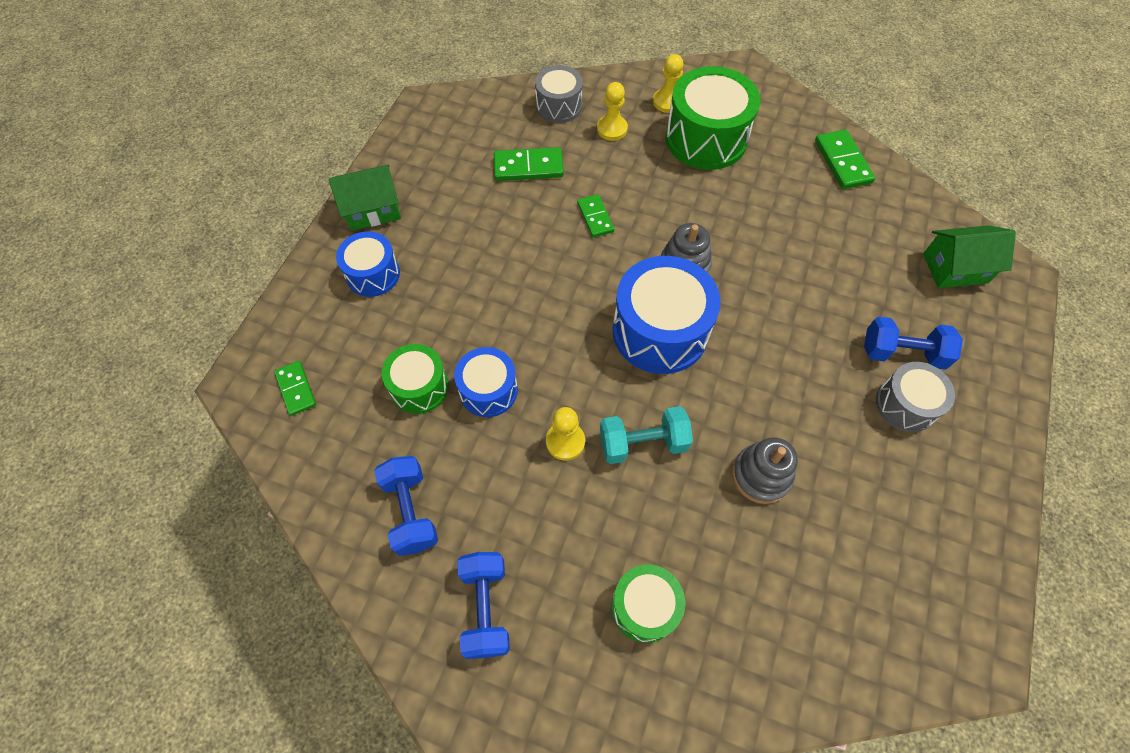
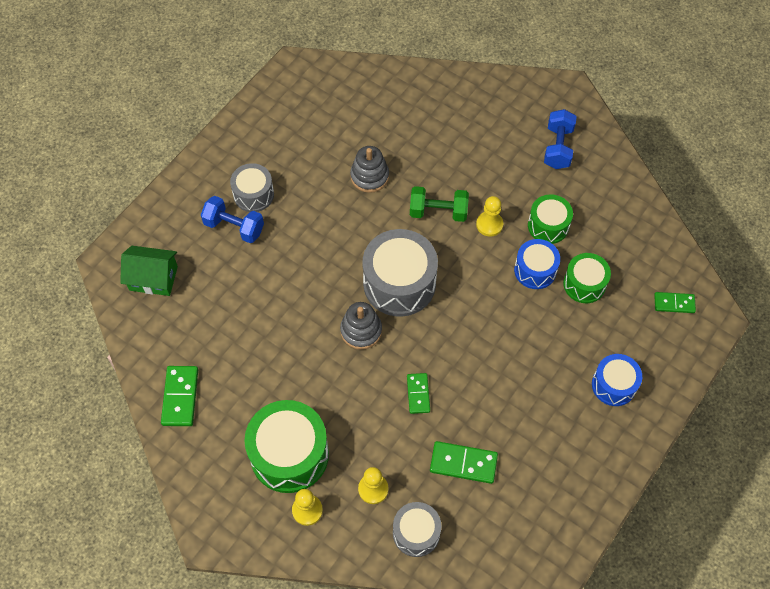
camera: 165 degrees left, 0 degrees up
(296, 389) = (674, 303): green domino -> green domino turned 75 degrees counterclockwise
(372, 209) = (611, 451): green house -> none
(411, 511) = (597, 207): blue dumbbell -> none
(643, 443) = (438, 212): turquoise dumbbell -> green dumbbell
(644, 607) = (466, 128): green drum -> green drum (548, 226)
(660, 331) = (399, 283): blue drum -> grey drum

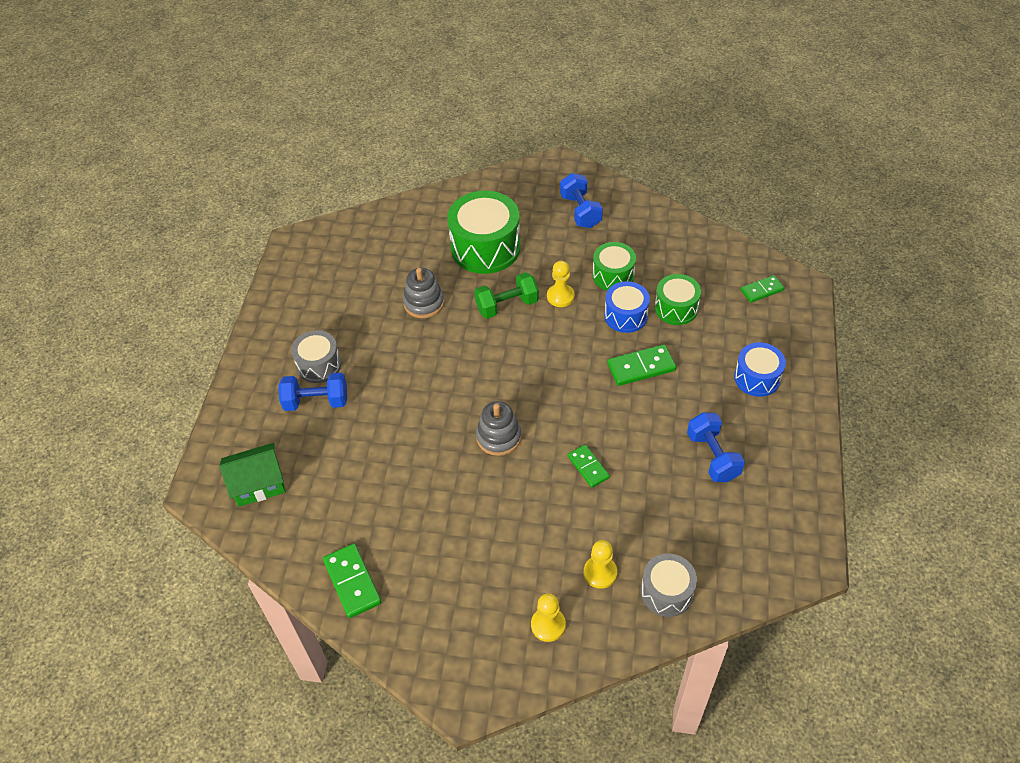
camera: 25 degrees left, 10 degrees down
(289, 454) = (498, 581): green drum -> green drum (485, 247)
(399, 283) = (509, 380): grey drum -> none
(463, 463) = (669, 507): green domino -> green domino (641, 367)
(528, 437) = (712, 456): none -> blue dumbbell

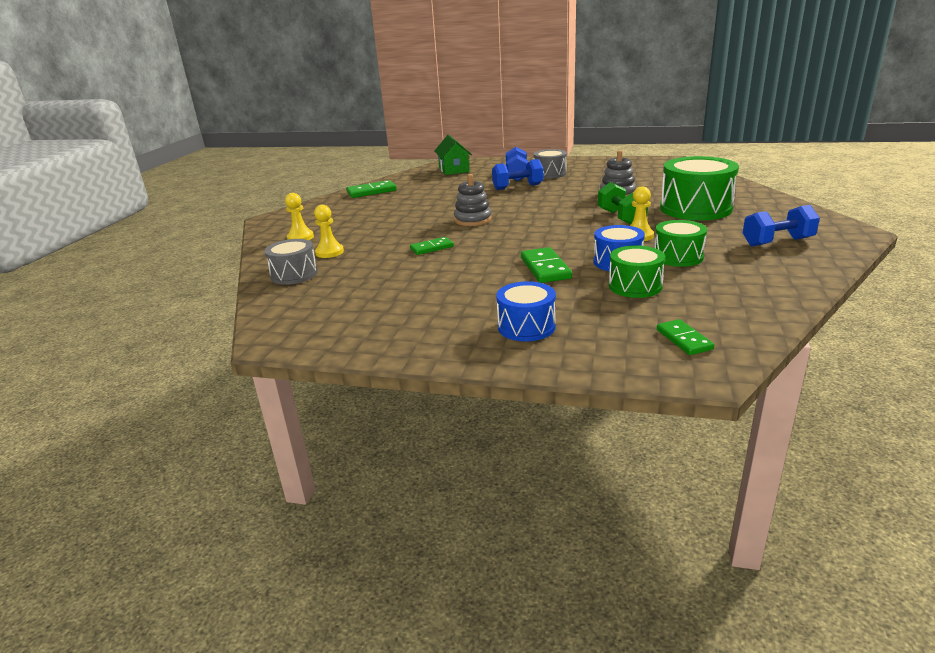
camera: 95 degrees right, 25 degrees down
(712, 456) = (423, 297): blue dumbbell -> blue dumbbell (517, 187)

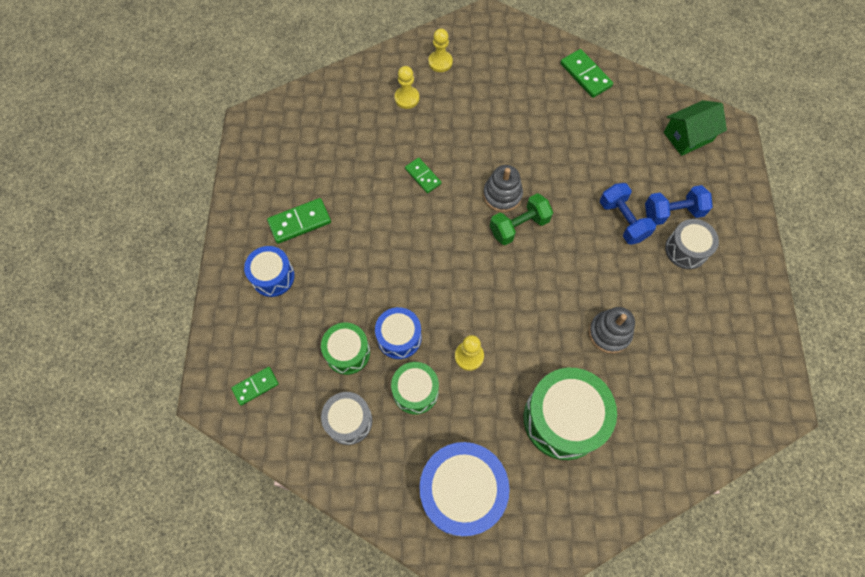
camera: 75 degrees right, 40 degrees up
(294, 274) = (358, 90): grey drum -> grey drum (349, 421)
(545, 268) = (381, 277): green domino -> green domino (299, 222)
(621, 218) = (522, 338): green dumbbell -> green dumbbell (519, 226)
(777, 242) = (461, 491): blue dumbbell -> blue drum

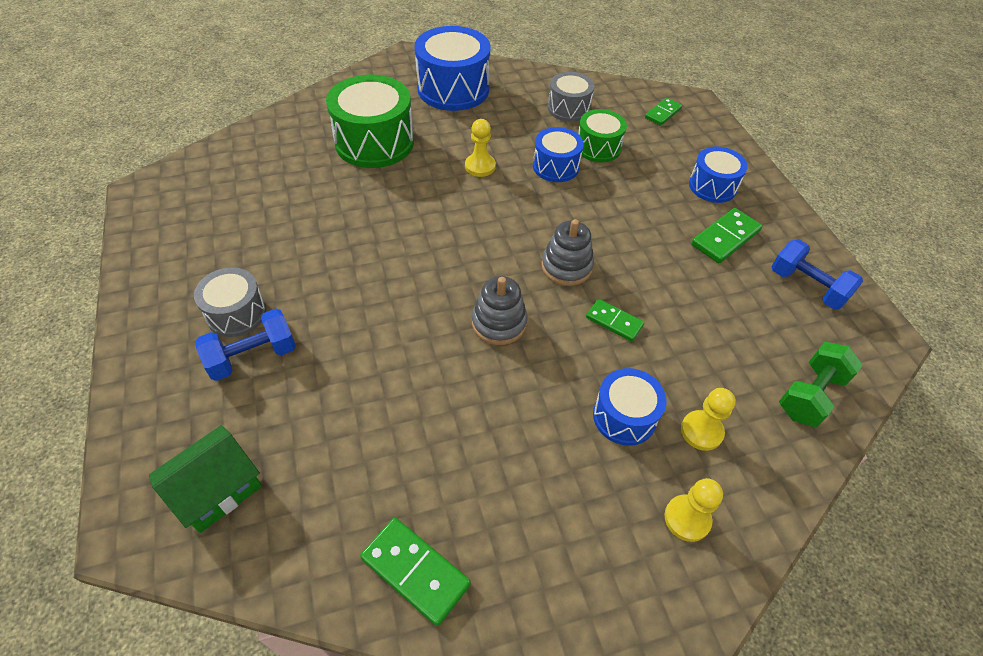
camera: 160 degrees right, 15 degrees down
(415, 391) = (520, 135): green drum -> none
(447, 117) = (624, 416): none -> blue drum
(519, 226) = (465, 291): green dumbbell -> green dumbbell (810, 395)
(609, 333) = (334, 211): grey stacking toy -> grey stacking toy (566, 267)
(622, 220) = (326, 329): blue dumbbell -> blue dumbbell (807, 287)

